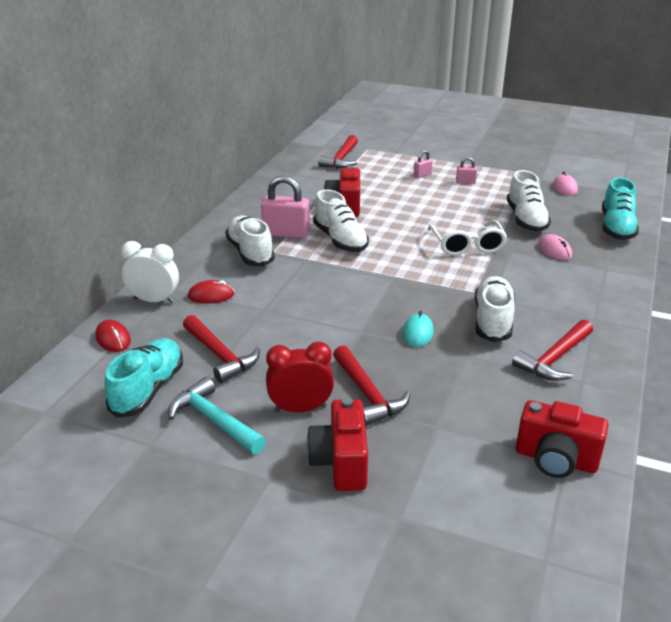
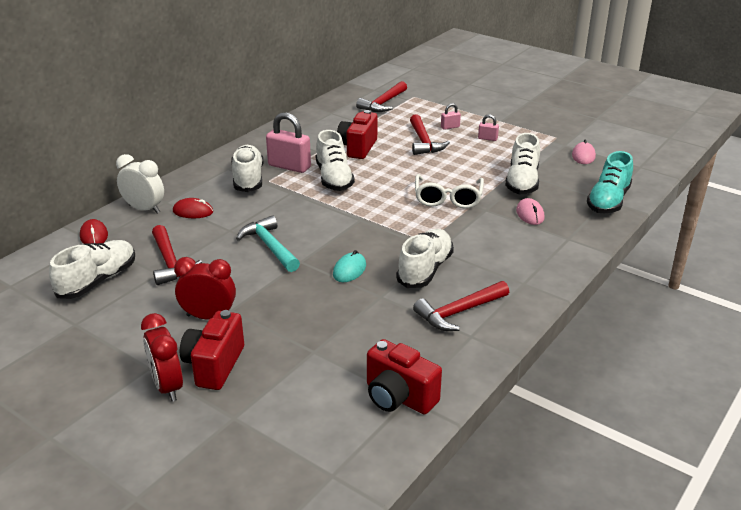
camera: 15 degrees right, 0 degrees up
(148, 389) = (97, 281): turquoise shoe -> white shoe
(214, 420) = (134, 314): turquoise hammer -> turquoise hammer (270, 246)
(303, 497) = (167, 387): none -> red clock
(367, 394) = (272, 314): red hammer -> red hammer (423, 142)

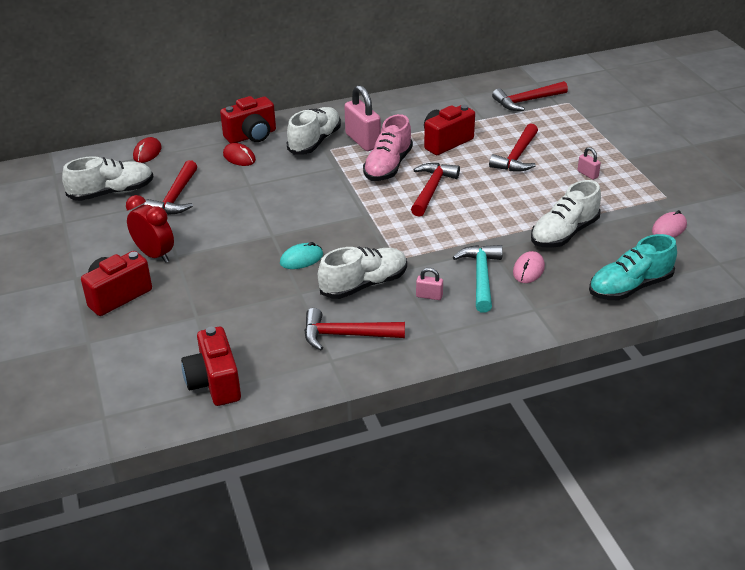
camera: 35 degrees right, 5 degrees up
(144, 209) = (206, 142): white clock -> none
(167, 387) = (71, 298): red clock -> none
(184, 192) = (252, 136): none -> red camera
(270, 246) = (263, 212): turquoise hammer -> turquoise hammer (481, 277)
(334, 178) = (388, 166): white shoe -> pink shoe
(390, 184) = (432, 189): none -> red hammer
(448, 198) = (468, 224): white glasses -> none
(450, 127) = (564, 149): pink padlock -> pink padlock (429, 296)

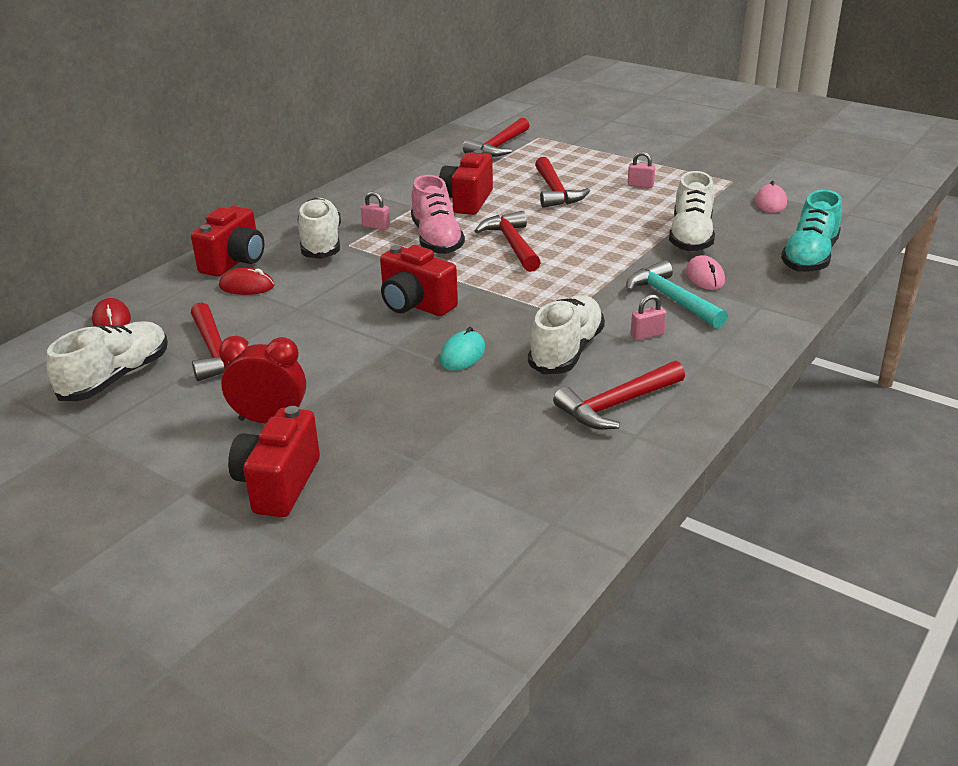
camera: 35 degrees left, 5 degrees down
(214, 383) = (539, 520): red camera -> red camera (415, 305)
(363, 141) = (376, 226): pink padlock -> pink padlock, size x0.48

